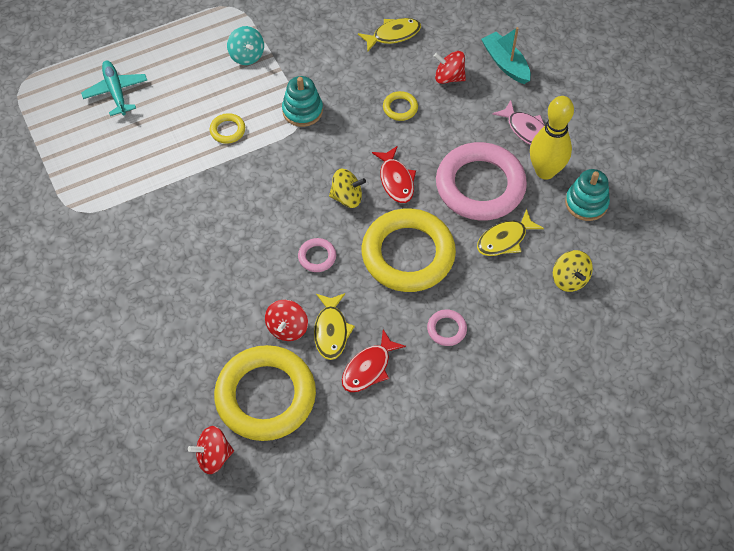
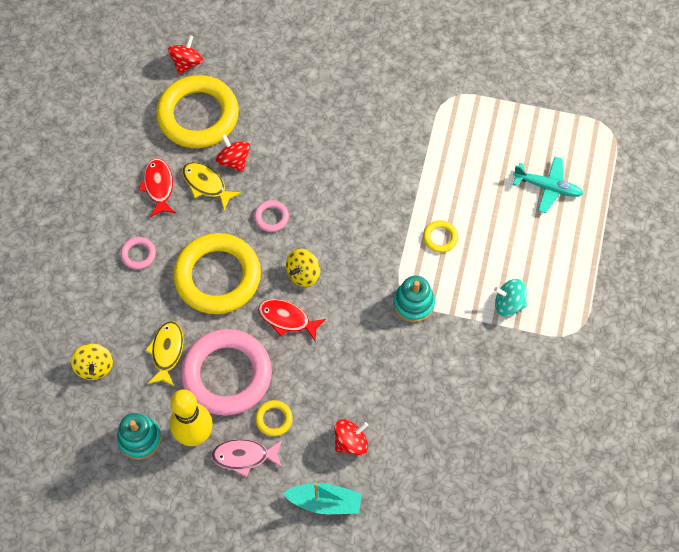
camera: 130 degrees right, 5 degrees up
(393, 35) = (436, 436): yellow fish -> none
(400, 108) = (352, 377): yellow ring -> yellow ring (274, 419)
(569, 279) = (94, 367): yellow spinning top -> yellow spinning top turned 120 degrees counterclockwise

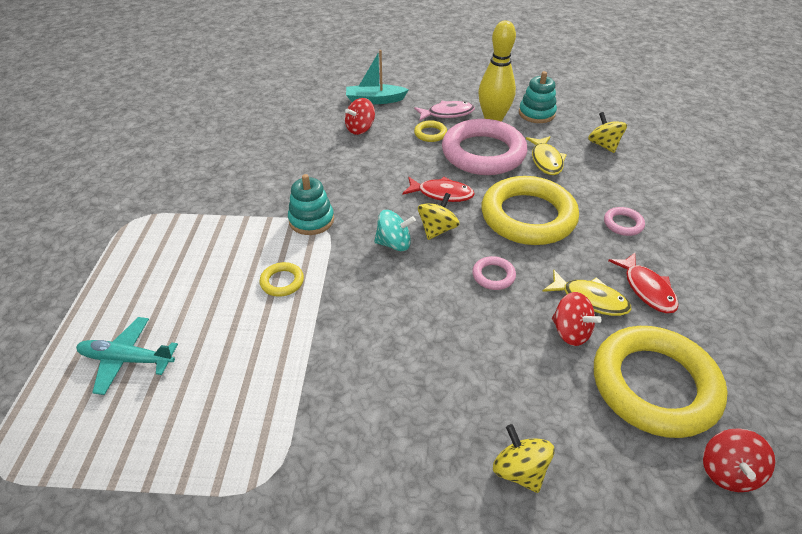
camera: 170 degrees right, 20 degrees down
(304, 81) = (519, 470): none -> yellow spinning top
(508, 304) = (205, 232): turquoise spinning top -> turquoise spinning top (394, 244)

